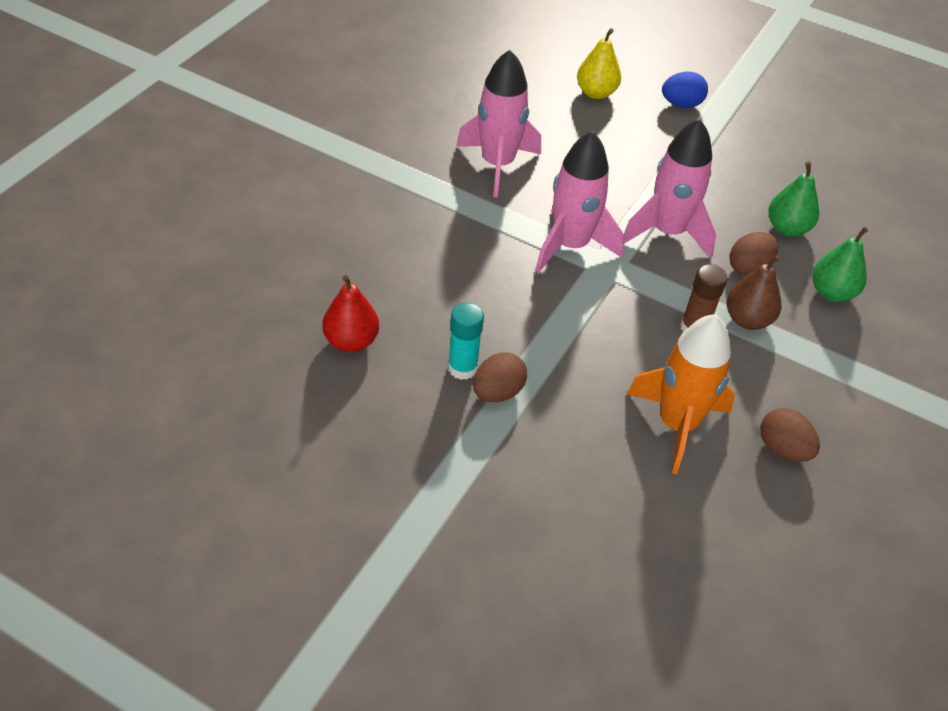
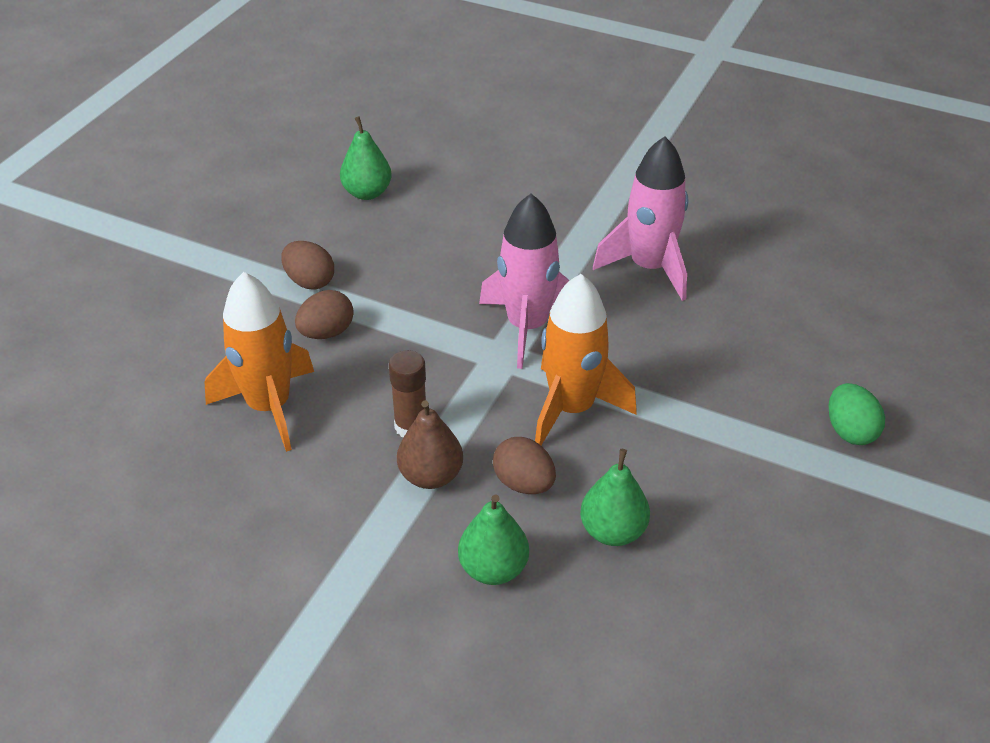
camera: 90 degrees right, 5 degrees down
(351, 341) = (367, 193): red pear -> green pear
(462, 368) = (339, 258): turquoise glue stick -> none
(596, 93) = (831, 346): yellow pear -> none
(668, 232) = (571, 409): pink rocket -> orange rocket
(681, 104) = (850, 431): blue egg -> green egg
(783, 449) = (233, 493): brown egg -> brown egg (326, 333)

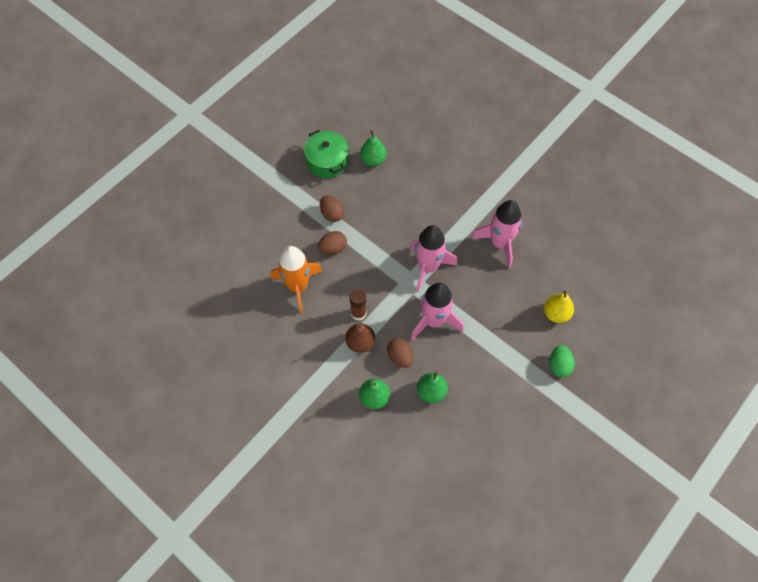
camera: 15 degrees right, 20 degrees up
(279, 209) = (327, 161): none -> green pot
(571, 409) = (434, 321): orange rocket -> pink rocket
(803, 351) = (556, 313): none -> yellow pear

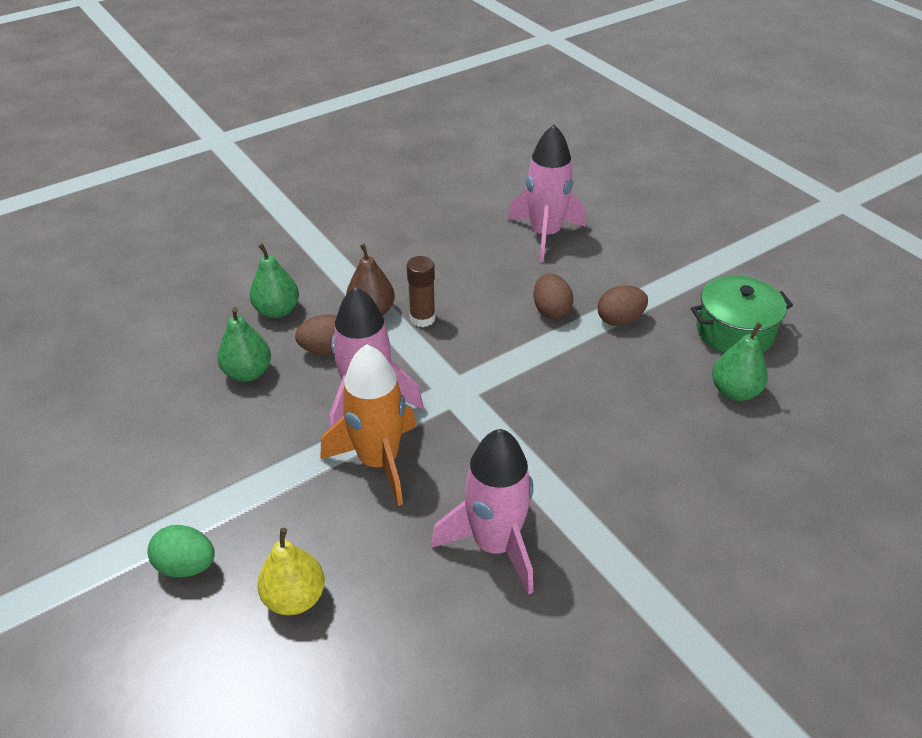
camera: 105 degrees right, 20 degrees down
(298, 286) = (494, 265): orange rocket -> orange rocket (378, 461)
(428, 267) = (477, 419): pink rocket -> pink rocket (545, 235)

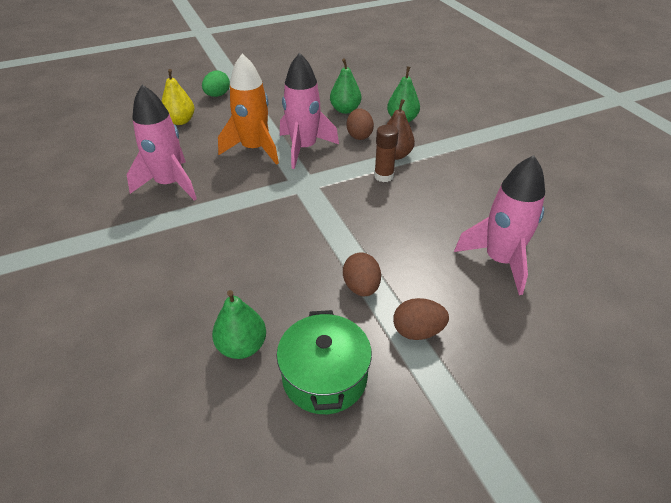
camera: 100 degrees right, 0 degrees up
(551, 310) = (382, 245): brown egg -> brown egg (417, 331)

